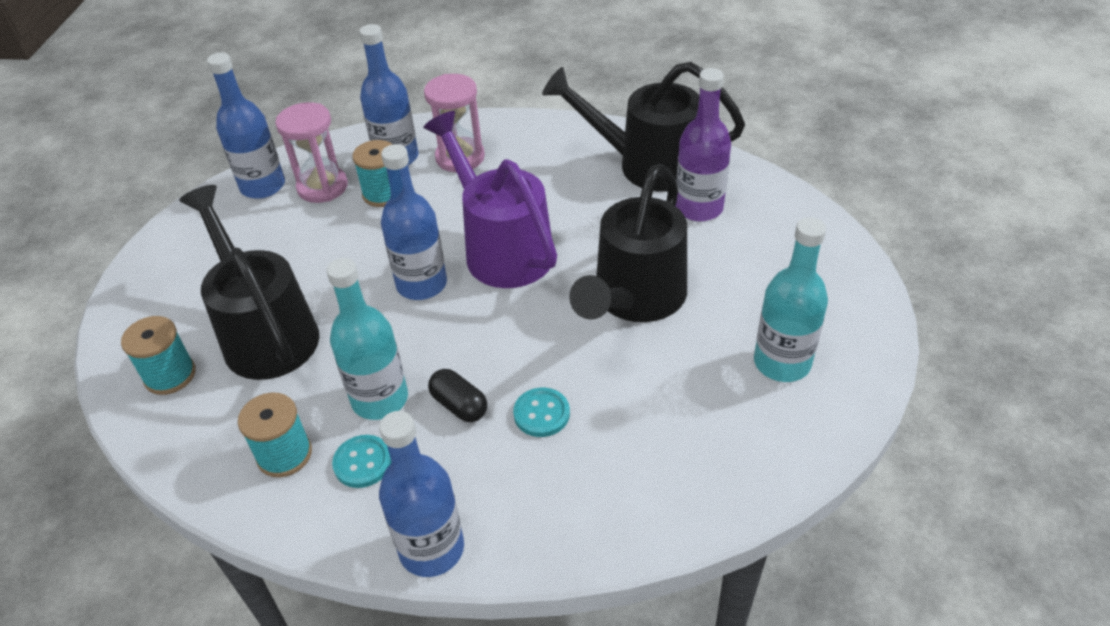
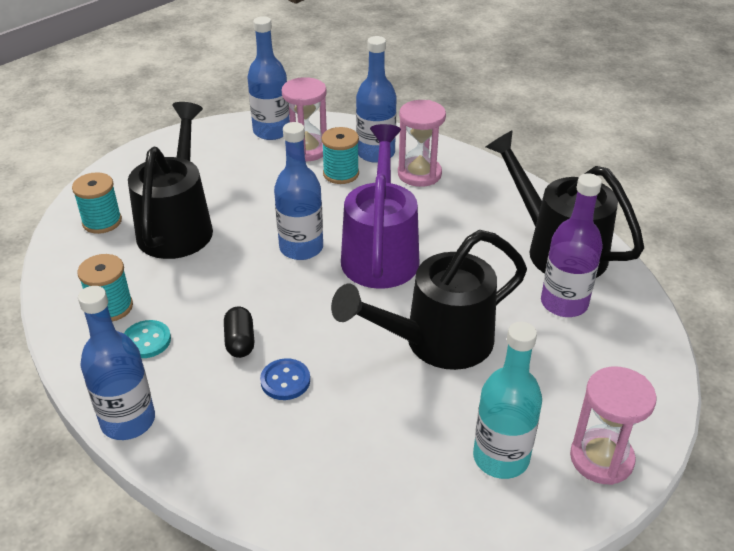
camera: 35 degrees right, 5 degrees down
(380, 399) = (197, 307): turquoise bottle -> none
(541, 414) = (285, 381): turquoise button -> blue button
(850, 316) = (601, 458): none -> pink hourglass

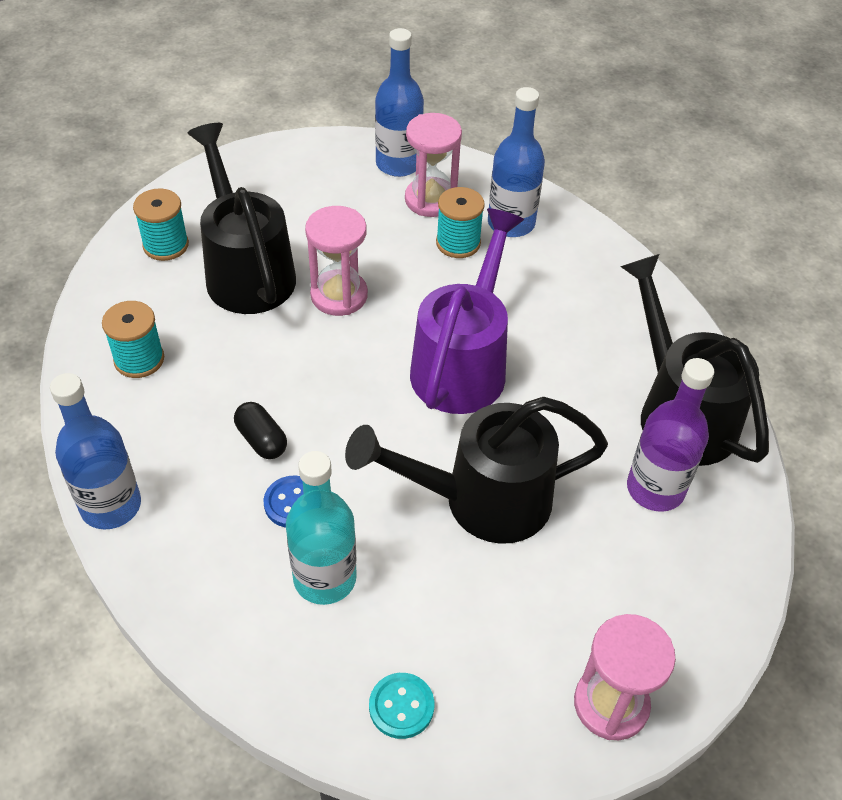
camera: 15 degrees right, 10 degrees up
(147, 340) = (163, 412): turquoise button -> turquoise button (401, 706)
(178, 225) = (246, 270): black watering can -> black watering can turned 45 degrees counterclockwise
(240, 341) = (261, 440): black capsule -> black capsule turned 45 degrees counterclockwise
(301, 248) = (374, 334): blue bottle -> none
(419, 174) = (552, 265): pink hourglass -> pink hourglass (339, 295)
(501, 457) = (495, 668): turquoise bottle -> turquoise bottle (325, 578)

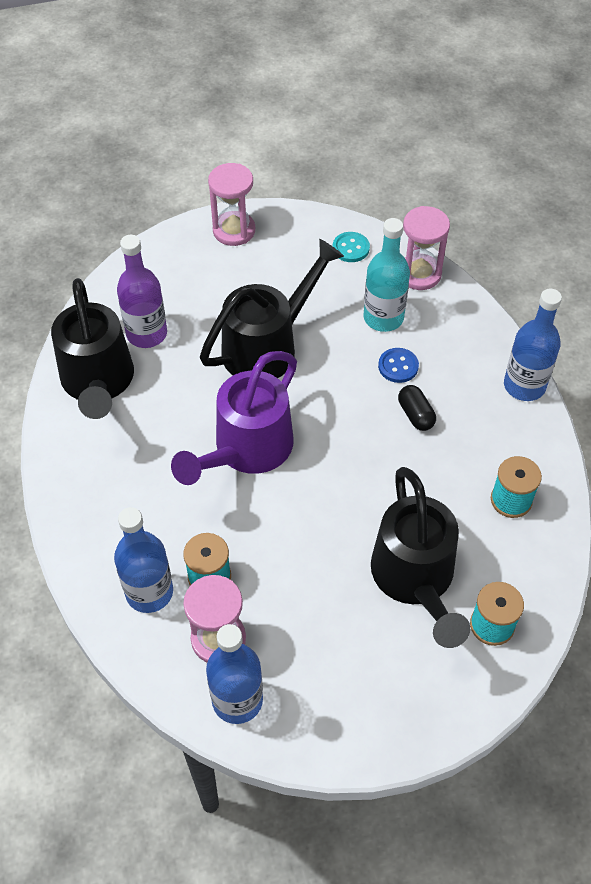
camera: 165 degrees left, 5 degrees up
(339, 295) = (334, 535): pink hourglass -> pink hourglass (419, 274)
(482, 500) = (268, 346): black watering can -> black watering can turned 45 degrees counterclockwise

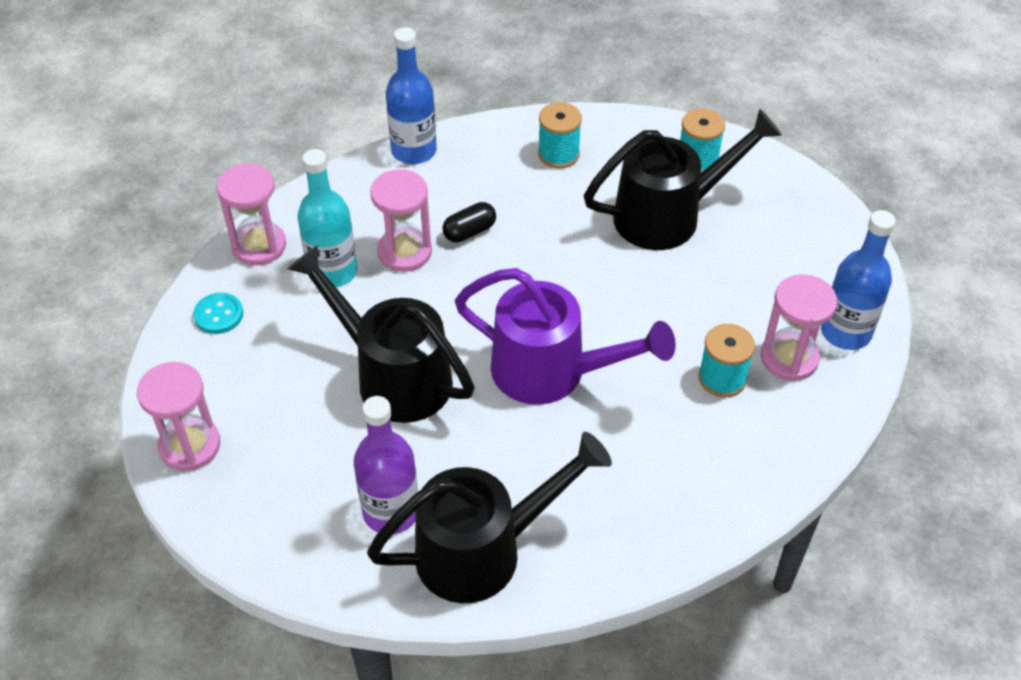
camera: 100 degrees left, 5 degrees down
(149, 592) = (759, 428): blue bottle -> none
(398, 366) = (404, 252): blue button -> pink hourglass

